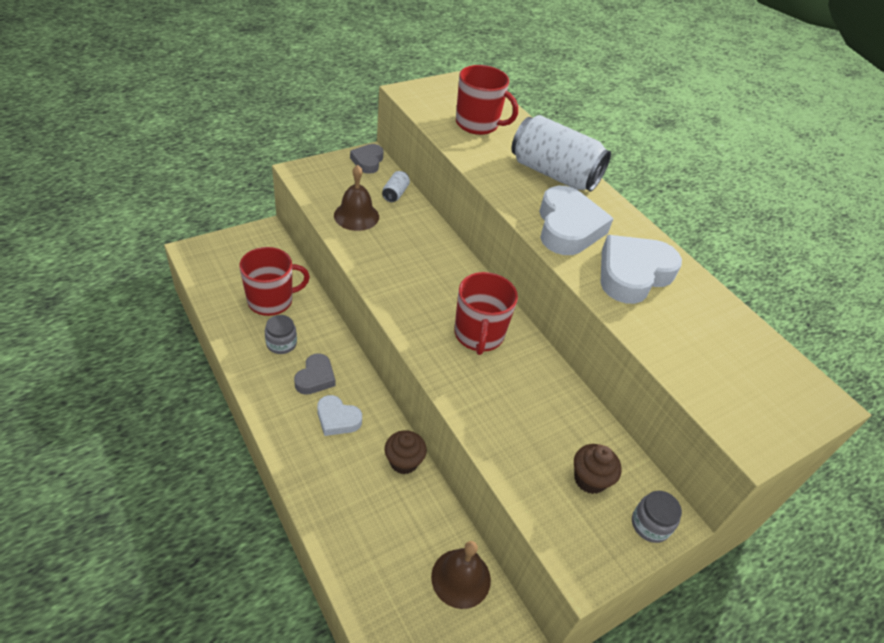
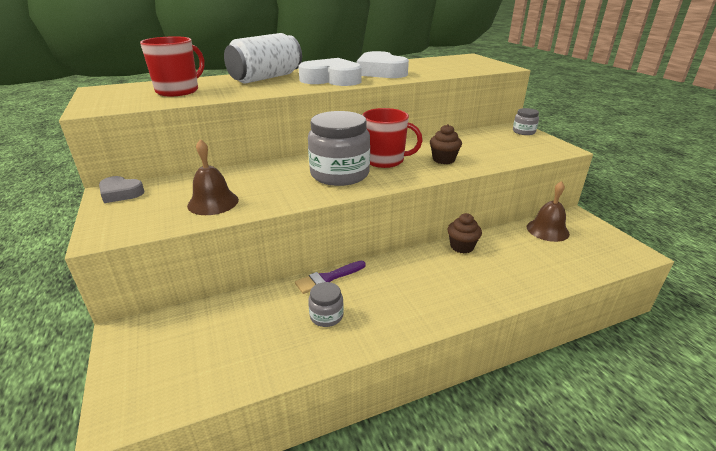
camera: 75 degrees left, 15 degrees down
(271, 300) = (257, 325): red mug -> none
(315, 378) = (375, 292): grey heart -> none
(335, 340) = (328, 278): none -> purple brush
(337, 419) = (424, 279): white heart -> none
(395, 194) = (189, 182): white can -> none
(431, 295) = (339, 174): none -> grey jar
(590, 479) = (501, 141): brown cupcake -> brown cupcake (443, 159)

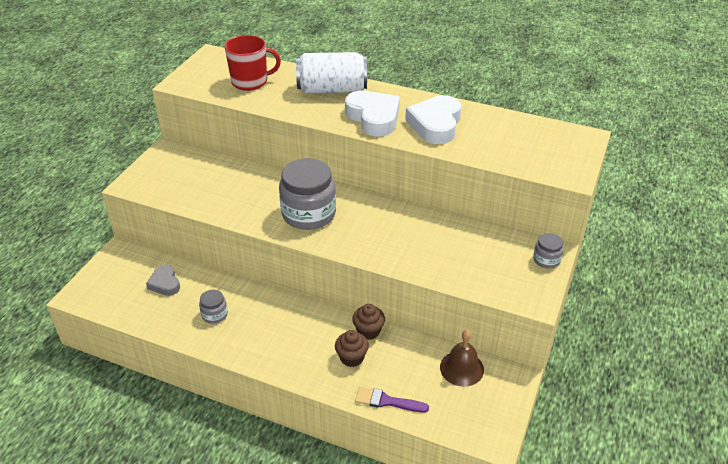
camera: 45 degrees right, 10 degrees up
(120, 193) = (172, 152): grey heart -> grey heart (165, 283)
(213, 202) = (205, 192): brown bell -> none
(328, 278) = (250, 290): purple brush -> purple brush (387, 401)
(385, 160) = (362, 219): red mug -> none
(443, 159) = (406, 246): brown cupcake -> brown cupcake (352, 358)

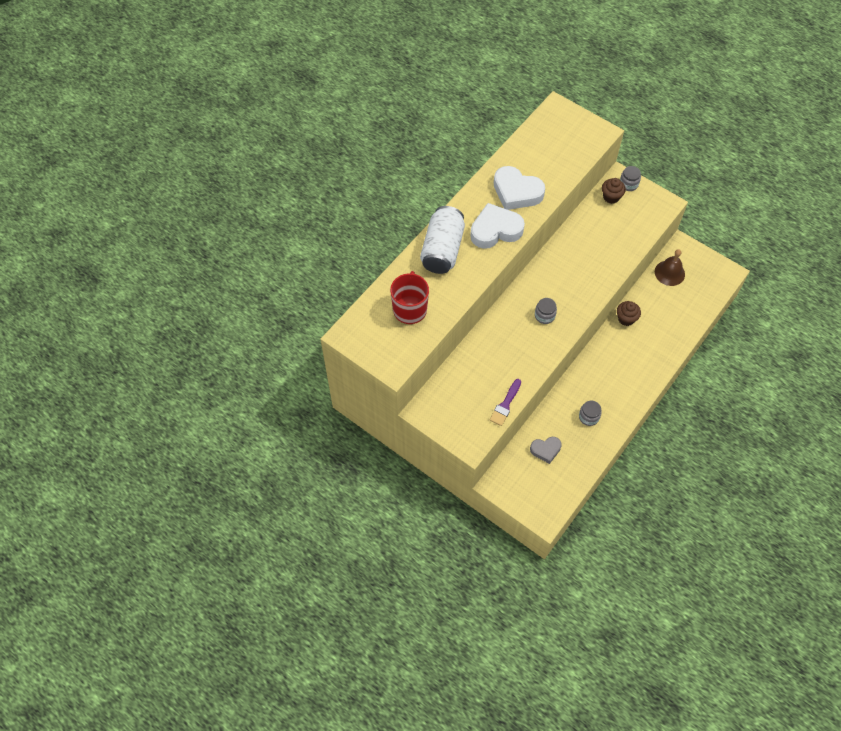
camera: 75 degrees left, 20 degrees up
(308, 213) = (544, 315): grey jar -> grey jar, size x0.47
(352, 358) = (649, 334): brown cupcake -> brown cupcake (611, 197)
(387, 401) = (690, 322): purple brush -> purple brush (505, 404)

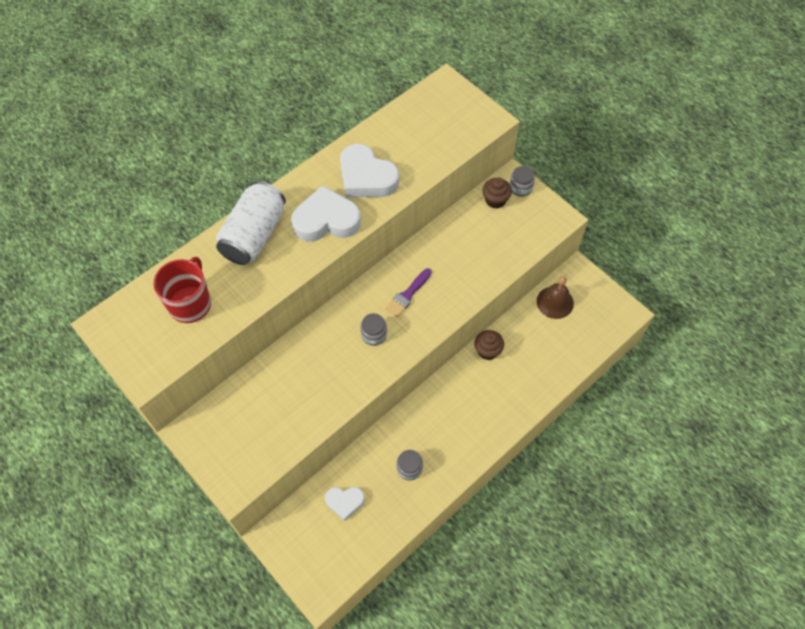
camera: 10 degrees right, 0 degrees up
(505, 404) = (292, 441): purple brush -> purple brush (407, 295)
(545, 450) = (345, 502): grey heart -> white heart

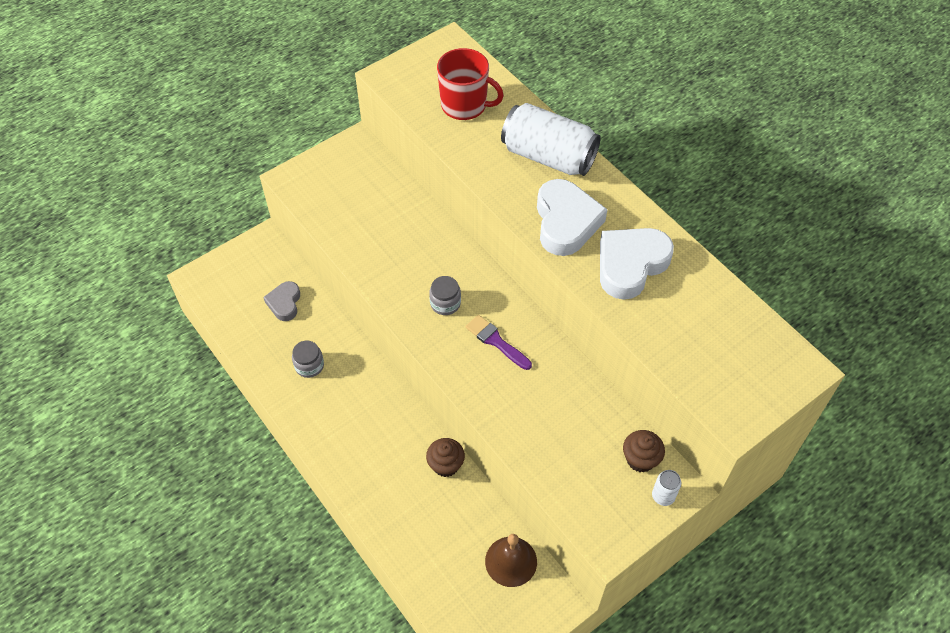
camera: 95 degrees right, 5 degrees down
(345, 502) = (284, 303): white heart -> grey heart
(520, 188) = (663, 496): grey jar -> white can

